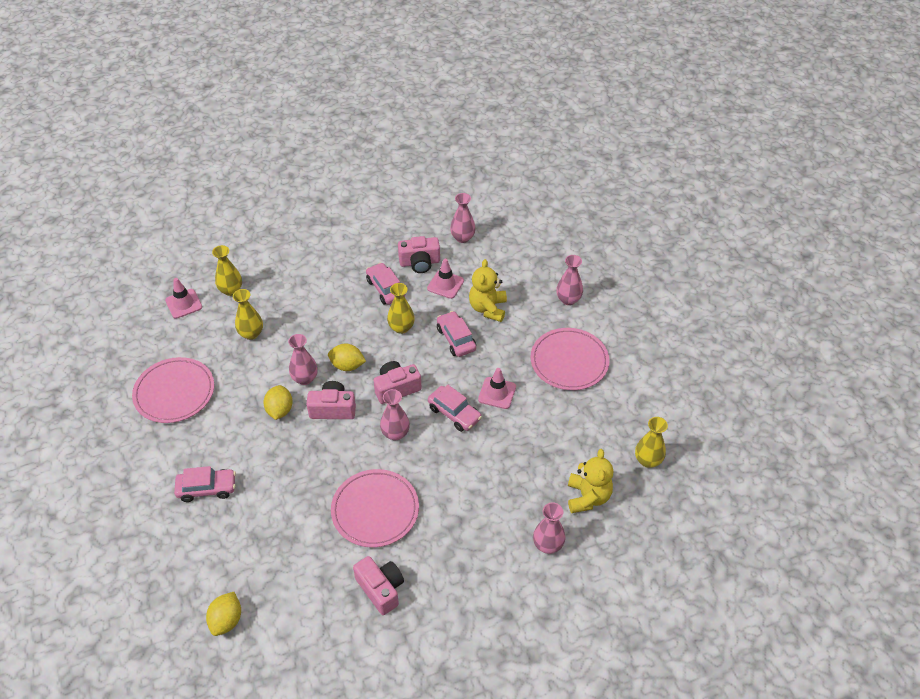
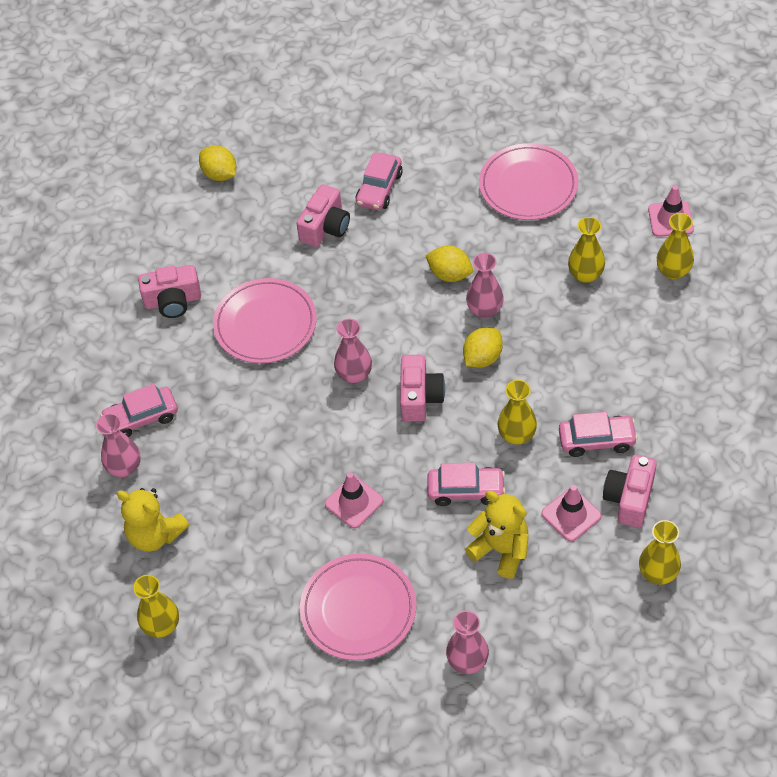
camera: 120 degrees right, 5 degrees up
(333, 409) = (424, 325): pink camera -> pink camera (325, 227)
(454, 413) = (349, 444): pink car -> pink car (141, 418)
(462, 238) = (658, 573): pink vase -> yellow vase

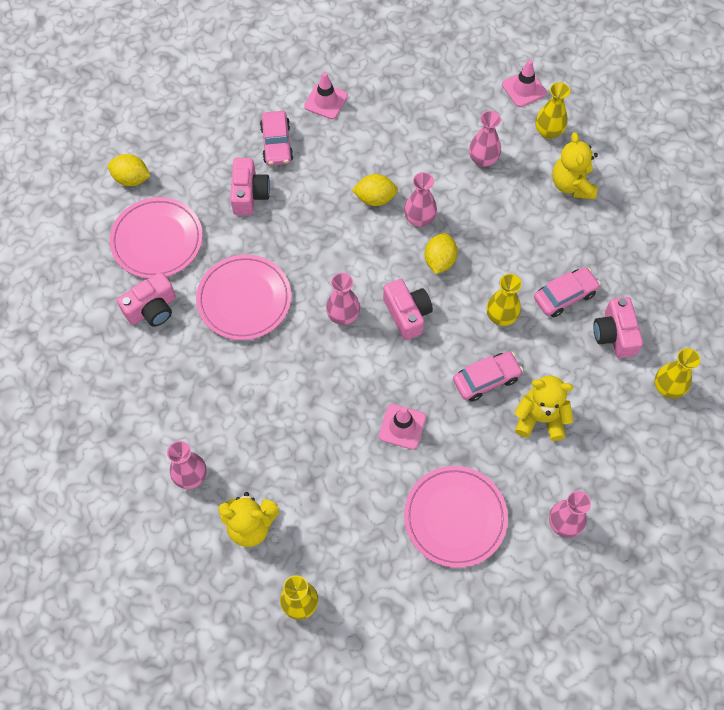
camera: 30 degrees left, 10 degrees up
(141, 418) = (181, 425): pink car -> none
(528, 185) = (397, 99): pink plate -> pink plate (157, 240)
(571, 515) = (578, 366): pink traffic cone -> pink traffic cone (326, 101)
(585, 275) = (483, 159): yellow vase -> pink vase
(668, 333) = (572, 185): none -> yellow teddy bear

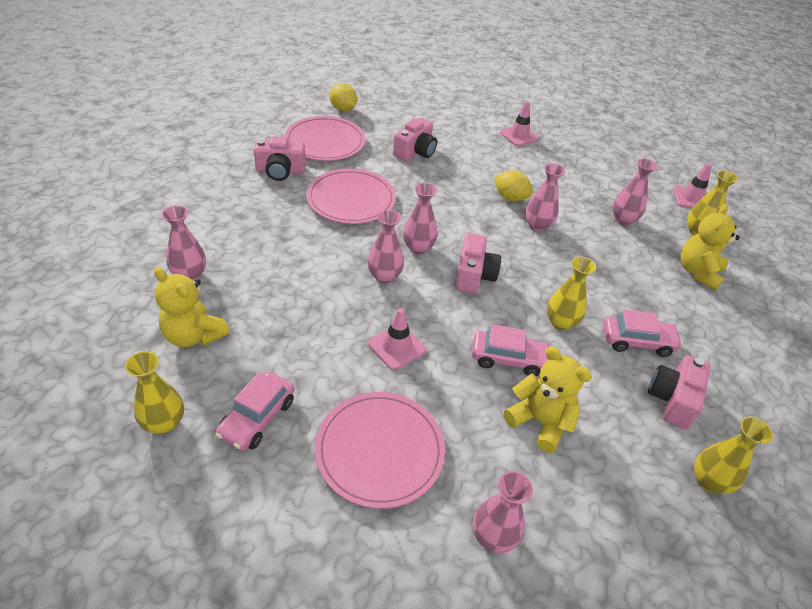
camera: 30 degrees right, 20 degrees down
(277, 144) = (461, 139): pink car -> pink car (257, 418)
(341, 366) = (384, 276): none -> pink vase
(439, 261) = (533, 258): yellow lemon -> none

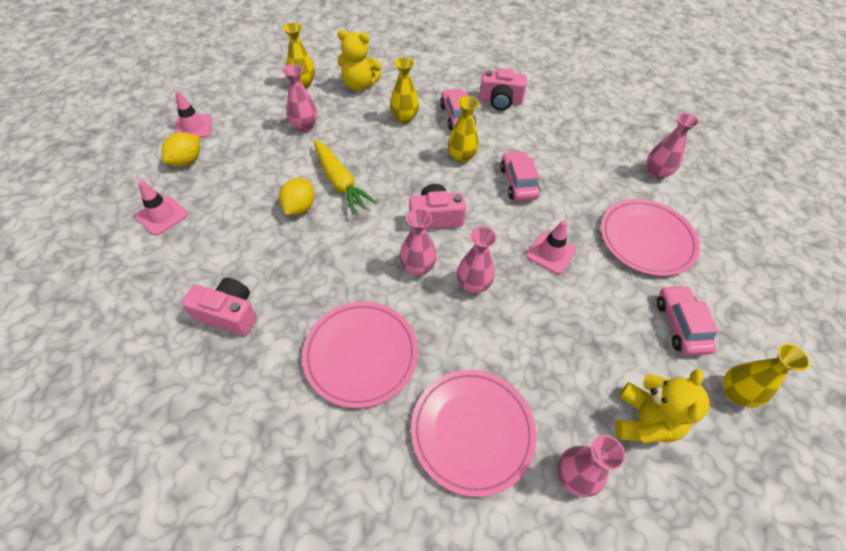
camera: 105 degrees left, 10 degrees up
(257, 418) = (680, 325): pink car -> pink car turned 105 degrees counterclockwise
(280, 171) = (328, 468): pink camera -> none
(325, 142) = (231, 436): pink plate -> pink plate (472, 431)
(343, 109) = (119, 448): yellow lemon -> yellow lemon (187, 161)
(537, 226) = (340, 182): pink vase -> yellow carrot
(539, 421) = (562, 160): yellow teddy bear -> none
(691, 198) = (253, 84): pink traffic cone -> pink traffic cone (193, 127)
(709, 481) = (551, 88): yellow vase -> yellow vase (404, 118)

